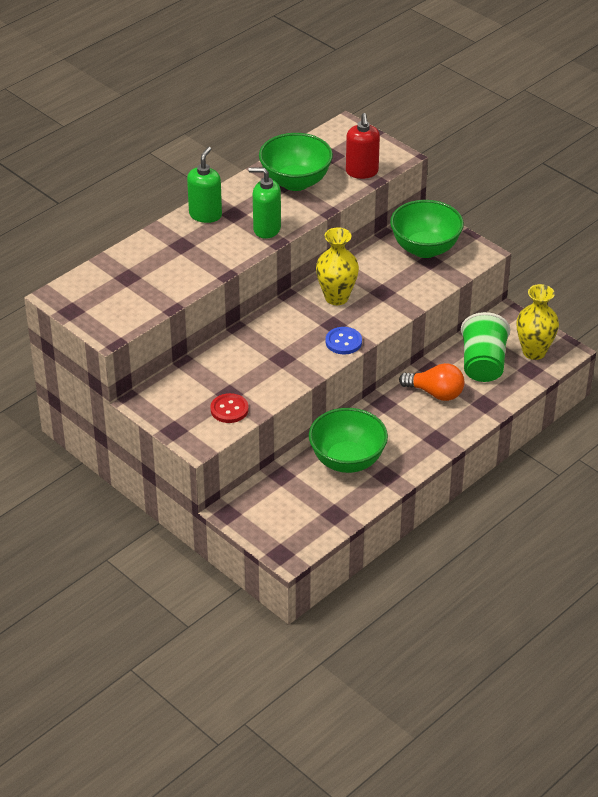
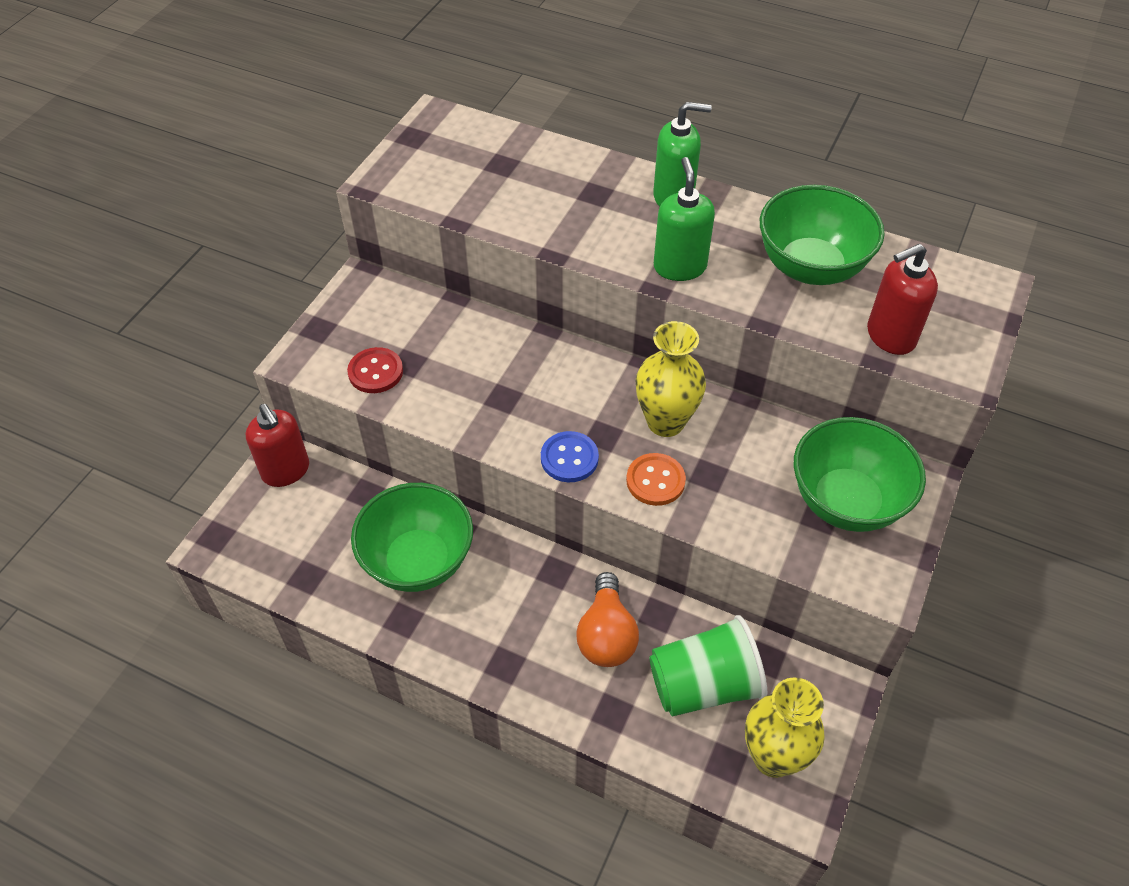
camera: 70 degrees right, 10 degrees up
(242, 511) = (286, 471): none -> red soap dispenser
(376, 313) = (655, 481): none -> orange button

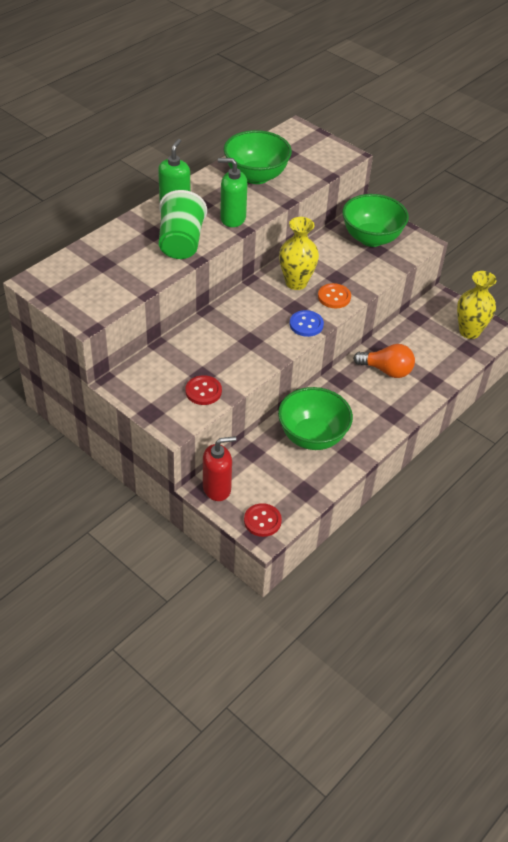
camera: 75 degrees left, 5 degrees down
(238, 538) = (262, 521): none -> red button
(703, 685) = (426, 343): green cup -> green cup (181, 243)
(890, 336) = (315, 168): red soap dispenser -> none

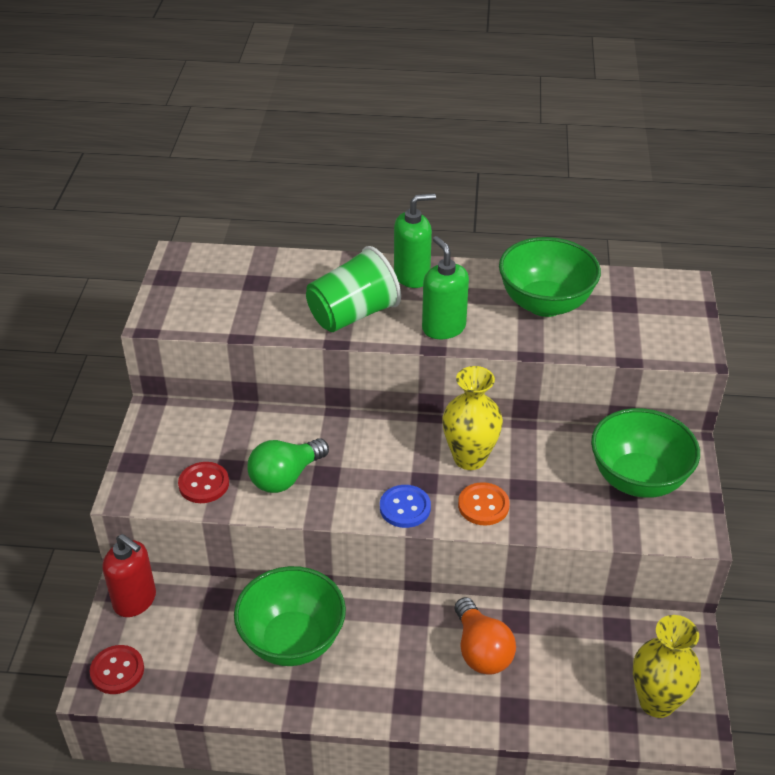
camera: 55 degrees right, 5 degrees down
(234, 356) = (285, 477): none -> green light bulb

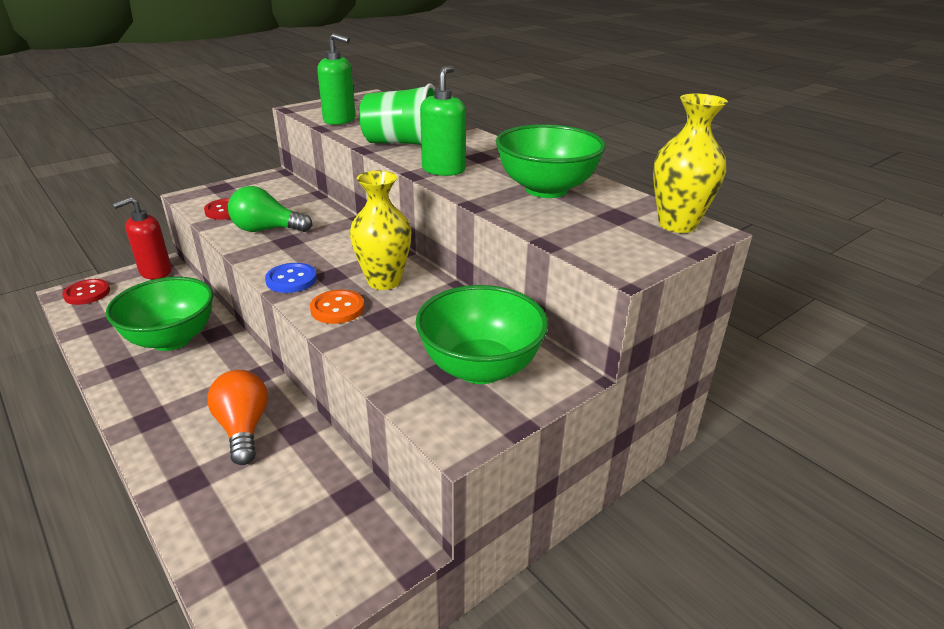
camera: 45 degrees right, 10 degrees down
(135, 600) = (155, 272): red soap dispenser -> red soap dispenser turned 60 degrees clockwise
(412, 276) = (480, 144): green soap dispenser -> green soap dispenser (340, 120)
(481, 650) = (243, 428): orange light bulb -> orange light bulb turned 135 degrees clockwise
(657, 702) = (280, 577): yellow vase -> yellow vase (677, 224)

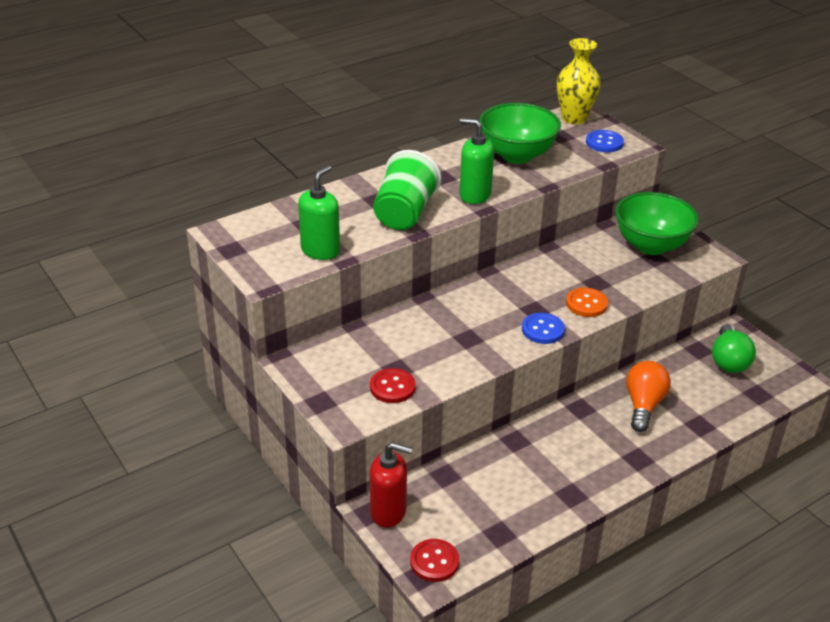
camera: 85 degrees left, 5 degrees up
(155, 272) = (388, 512): red soap dispenser -> red soap dispenser turned 45 degrees counterclockwise
(171, 339) = (527, 469): green bowl -> none
(243, 428) = (643, 405): orange light bulb -> orange light bulb turned 120 degrees clockwise
(267, 230) = (443, 353): green light bulb -> green light bulb (728, 360)
(384, 281) = (543, 282): yellow vase -> none
(615, 243) = (604, 143): none -> blue button

